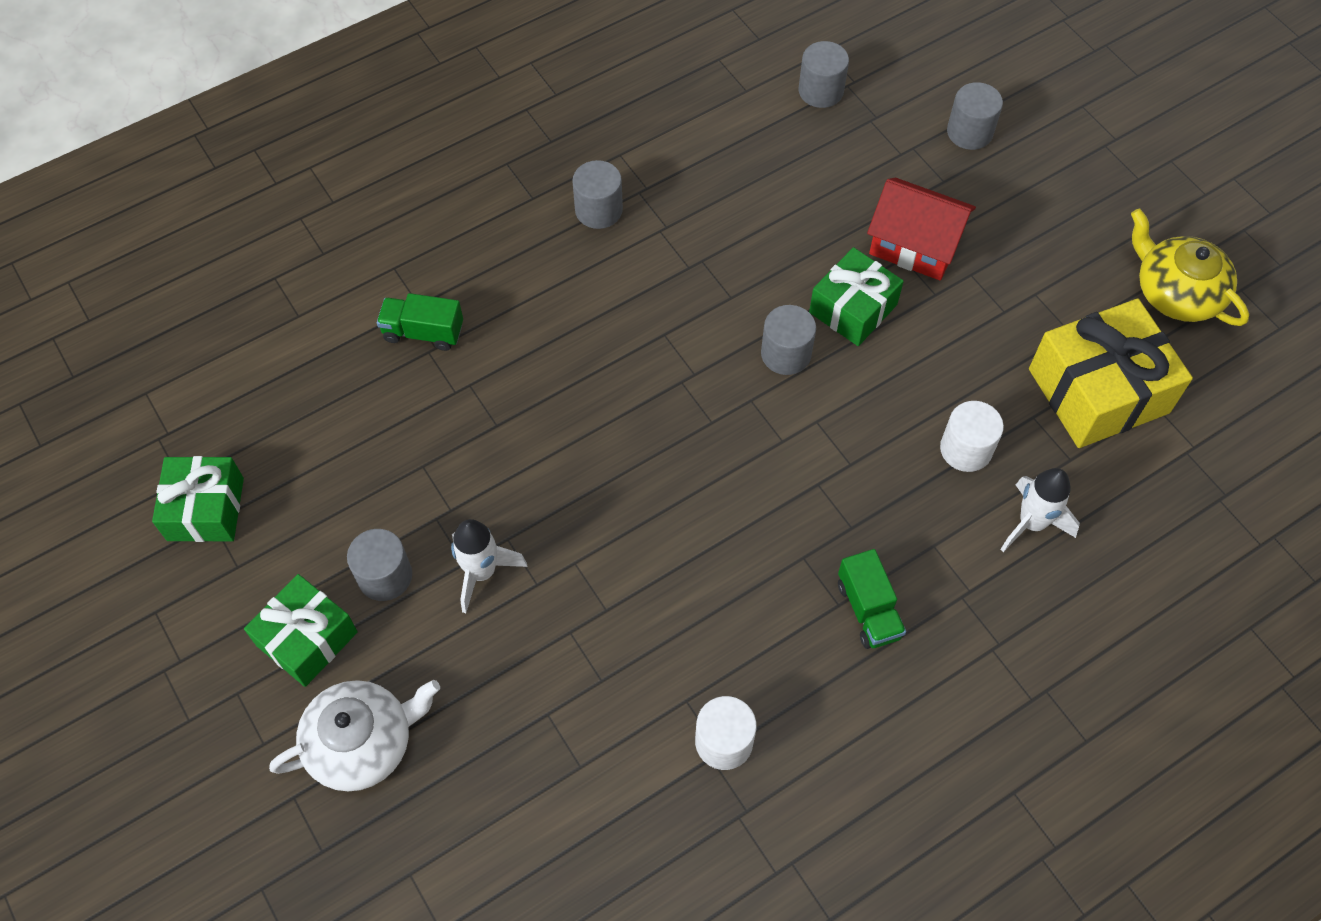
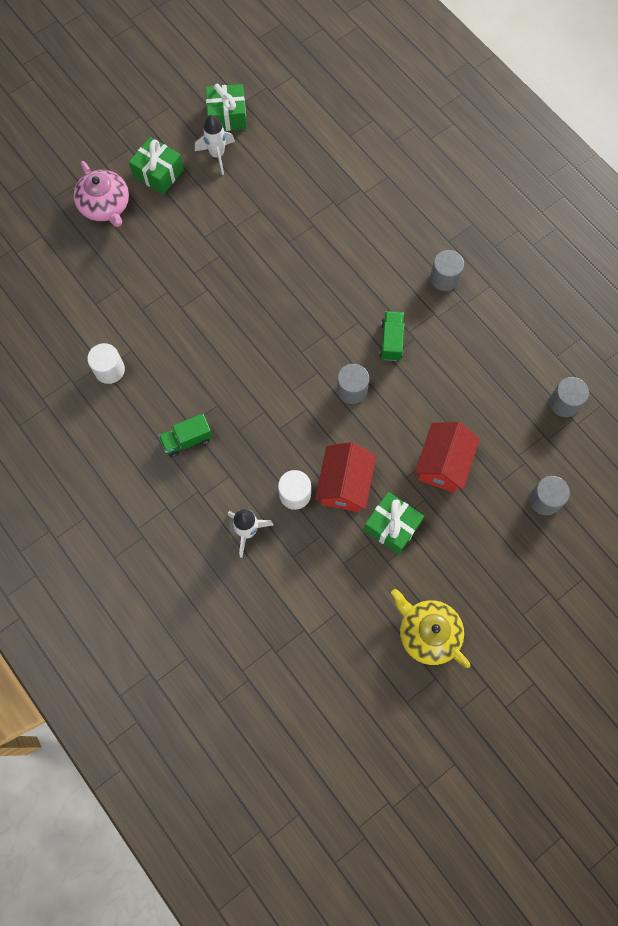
camera: 85 degrees right, 10 degrees up
(362, 742) = (105, 206): white teapot -> pink teapot
(385, 576) = (194, 202): grey cylinder -> none
(423, 332) = (345, 197): green truck -> green truck (391, 341)
(482, 572) = (199, 246): white rocket -> white rocket (217, 155)
(853, 308) = (389, 427): green gift -> green gift (392, 526)
(949, 378) = (344, 485): none -> red house
(1098, 391) = (344, 576): yellow gift -> none
(1176, 292) = (428, 633): yellow teapot -> yellow teapot turned 90 degrees counterclockwise

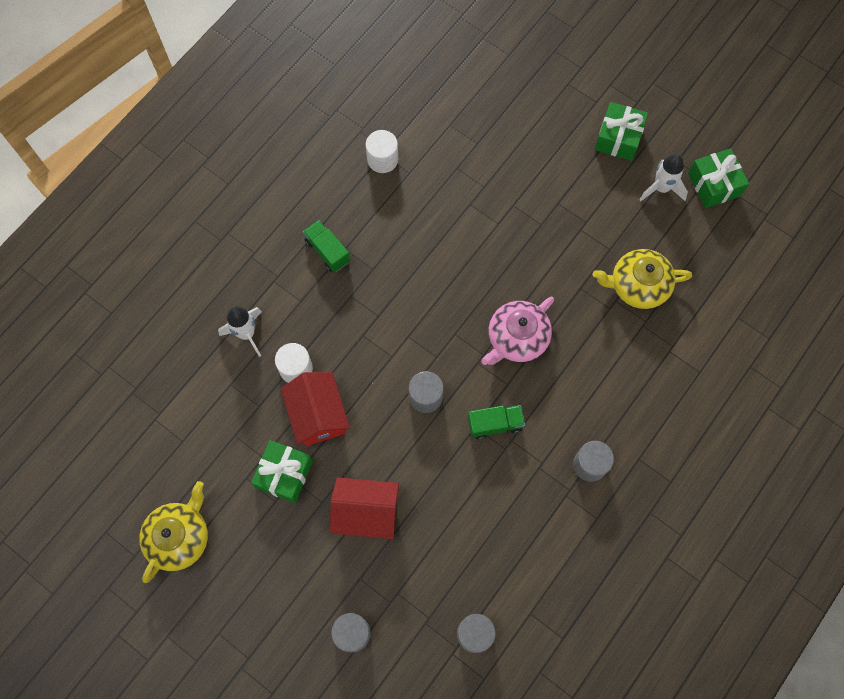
camera: 75 degrees right, 0 degrees up
(105, 206) = (562, 100): pink teapot -> pink teapot (516, 338)
(299, 198) = (638, 285): none -> yellow teapot
(344, 485) = (318, 415): red house -> red house turned 75 degrees clockwise

